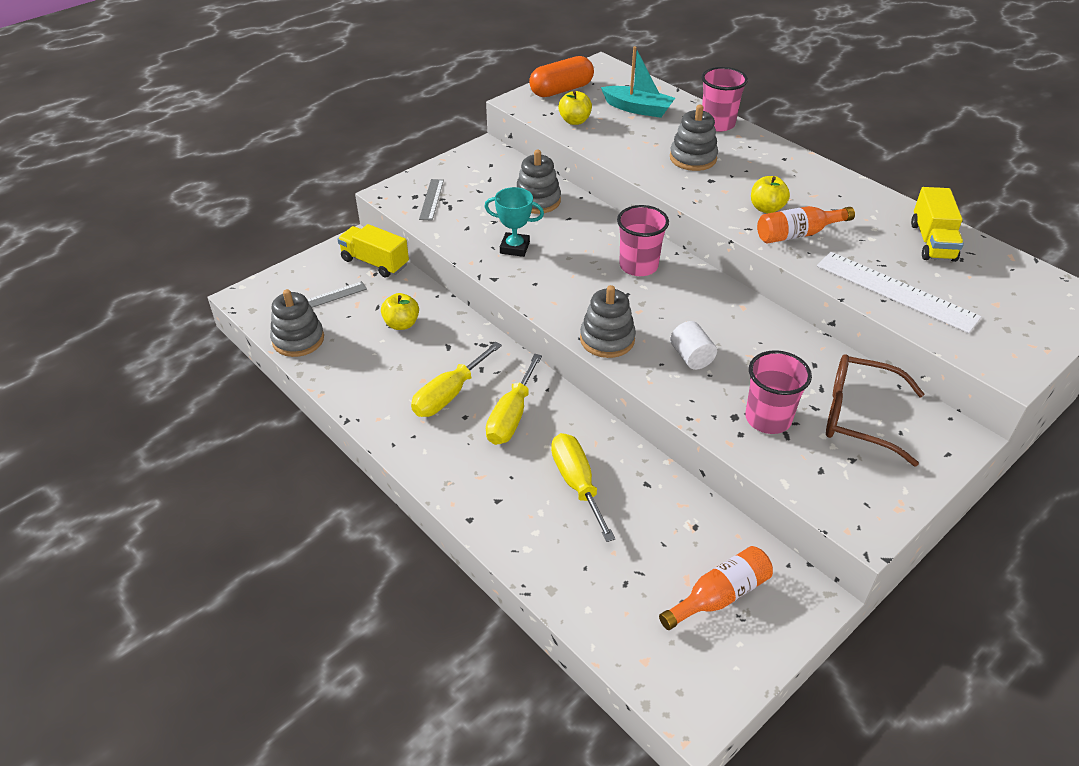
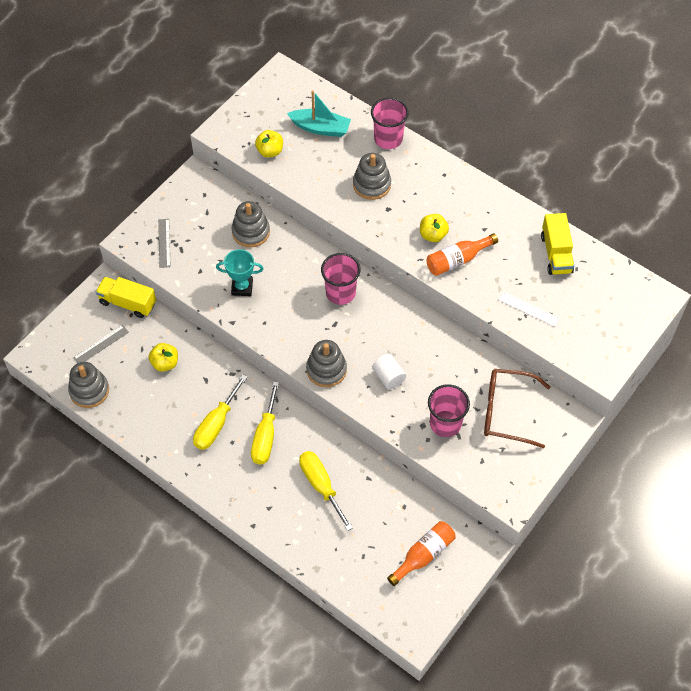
camera: 10 degrees left, 15 degrees up
(561, 90) = (252, 112): orange capsule -> none
(896, 291) = (528, 309): white ruler -> white ruler, size x0.53

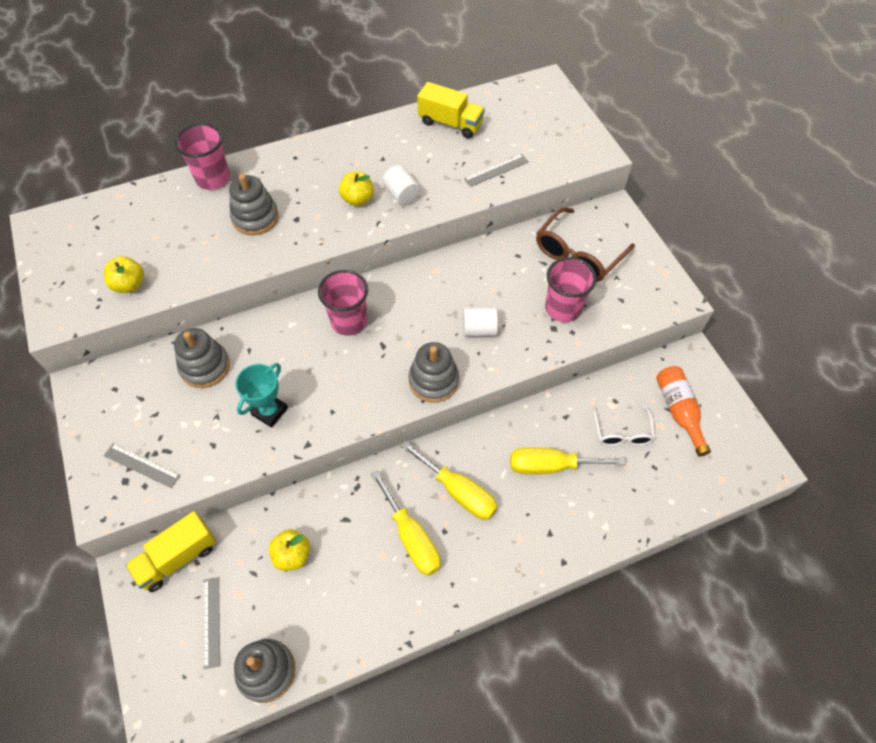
camera: 60 degrees left, 0 degrees up
(320, 128) = (145, 226): turquoise boat -> none
(379, 522) = (622, 432): none -> white glasses
(457, 260) = (402, 195): orange bottle -> white cylinder
(528, 309) = (496, 170): white ruler -> grey ruler

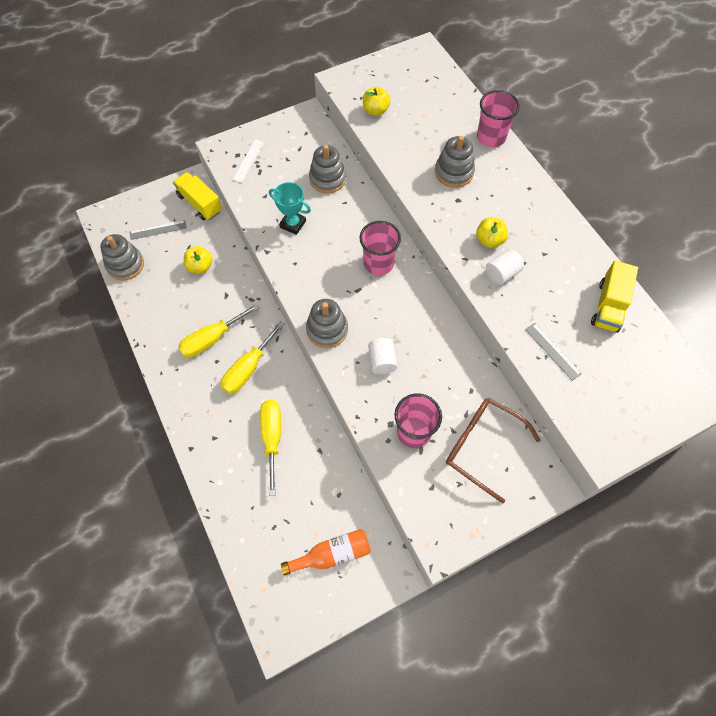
camera: 85 degrees right, 5 degrees up
(142, 465) = (248, 161): grey ruler -> white ruler
(622, 432) = (307, 499): white glasses -> none

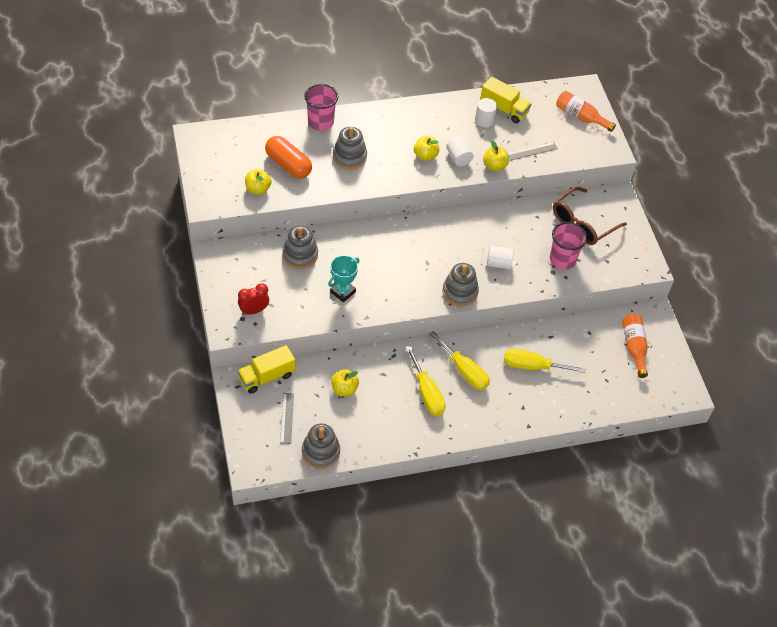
camera: 80 degrees left, 10 degrees down
(248, 161) = (254, 310): white ruler -> red clock
(378, 263) = (405, 242): pink cup -> none
(418, 126) = (288, 165): none -> orange capsule
(507, 314) = (494, 166): none -> yellow apple
(577, 288) = (484, 120): none -> white cylinder
(645, 400) = (580, 117): none -> orange bottle

